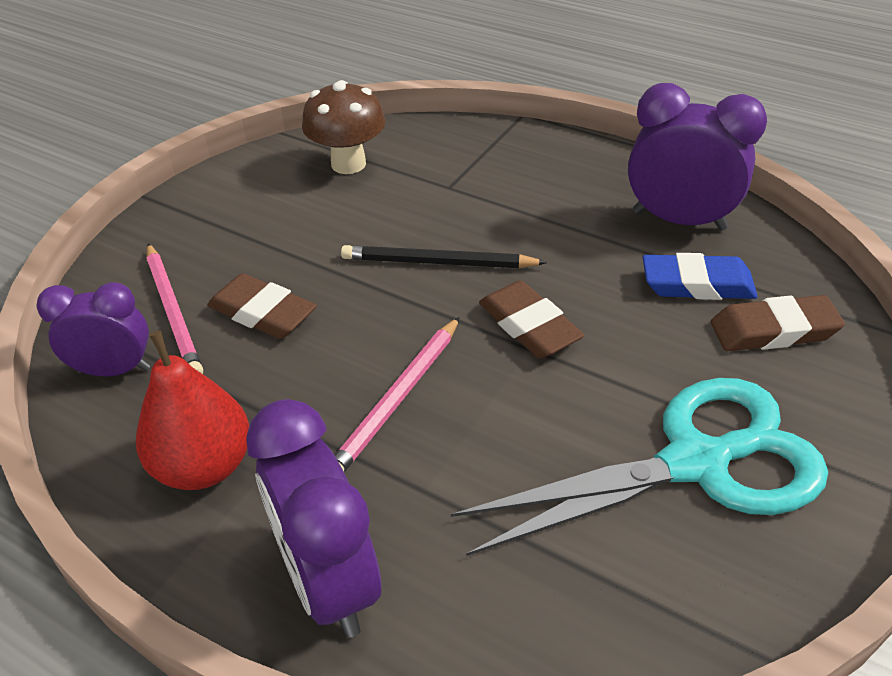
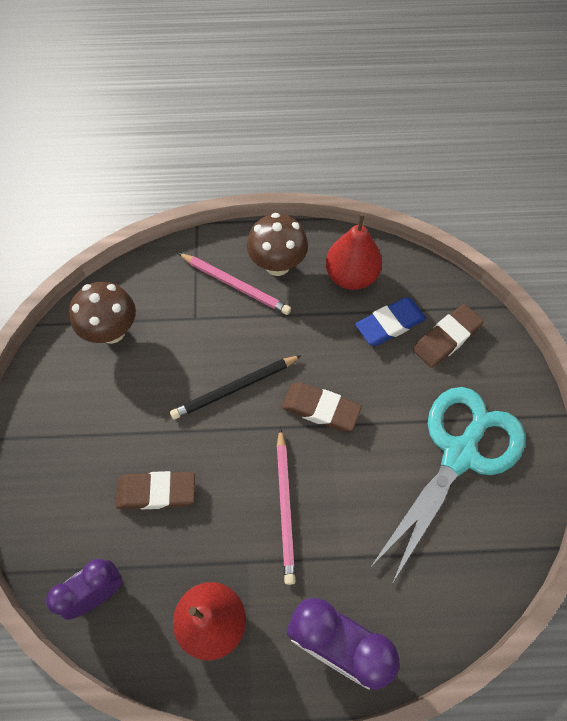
camera: 35 degrees left, 20 degrees up
(174, 312) = (97, 526): pink pencil -> pink pencil (235, 285)
(589, 178) = (277, 265): none -> brown mushroom
(679, 220) = (351, 276): purple clock -> red pear

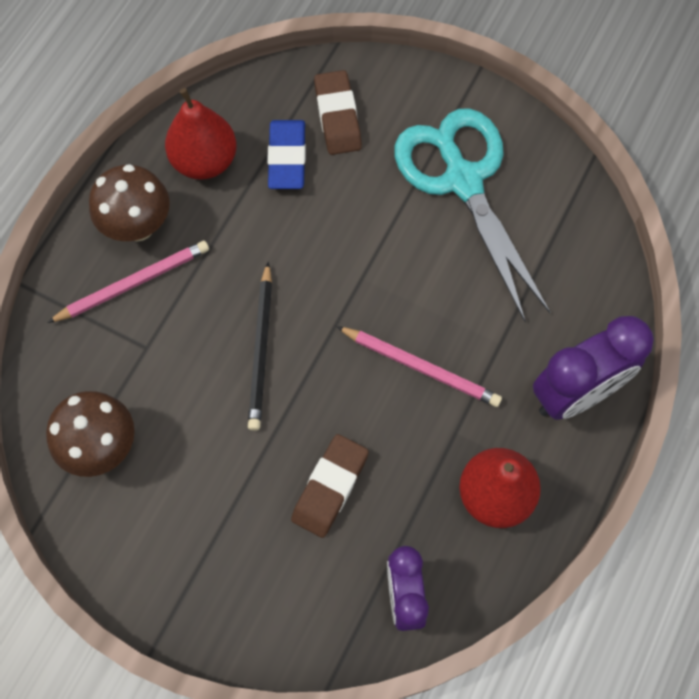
camera: 60 degrees left, 5 degrees up
(320, 409) = (338, 277): brown eraser -> none

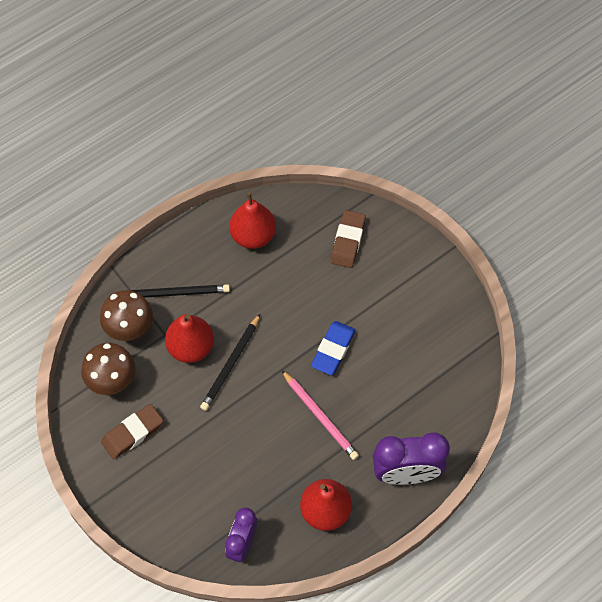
camera: 25 degrees right, 5 degrees down
(133, 283) = (175, 293): pink pencil -> black pencil
(138, 226) = (194, 259): brown mushroom -> brown mushroom (130, 329)
(193, 350) = (191, 347): none -> red pear
(287, 158) = (304, 254): blue eraser -> blue eraser (333, 350)
(330, 487) = (231, 462): brown eraser -> brown eraser (132, 433)
(463, 181) = (405, 314): turquoise scissors -> none

